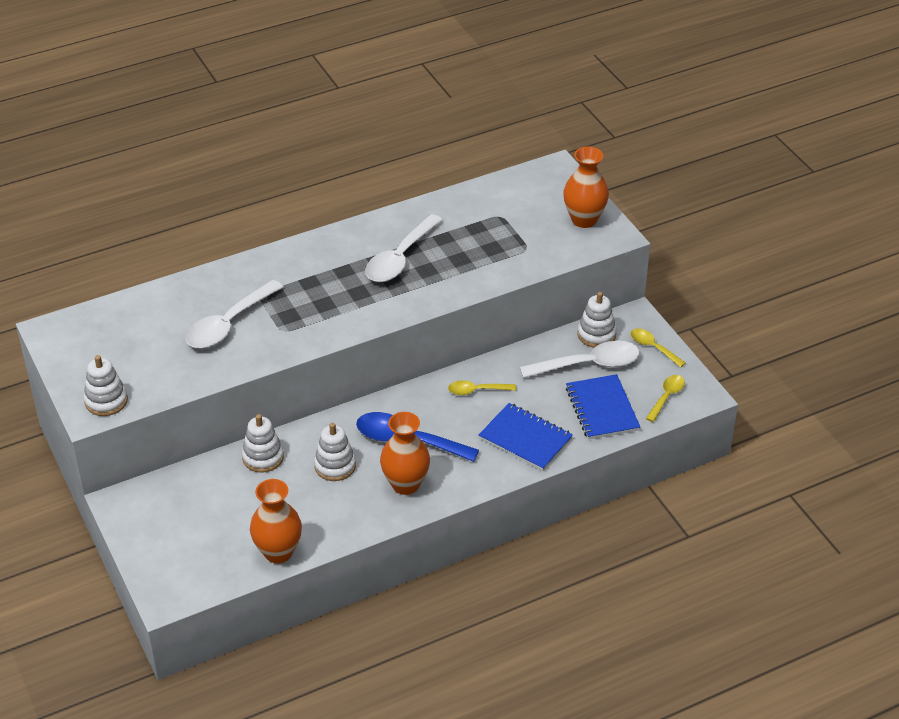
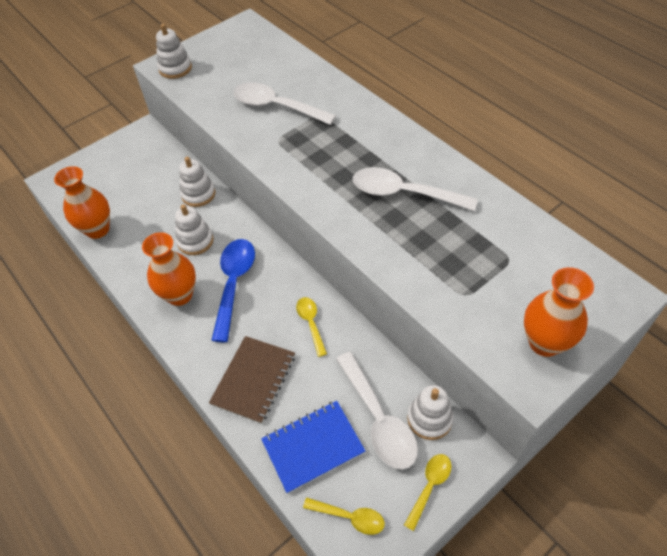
camera: 80 degrees right, 10 degrees up
(525, 438) = (254, 380): blue notebook -> brown notebook

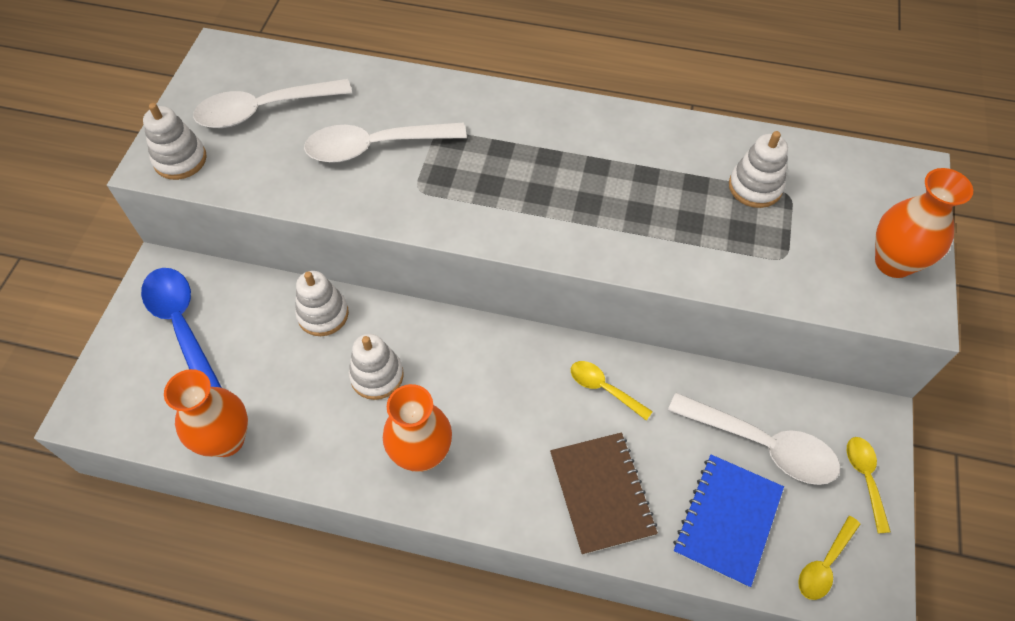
camera: 40 degrees left, 5 degrees up
(234, 284) = (475, 399): blue spoon -> blue spoon (182, 325)
(349, 517) = (824, 564): yellow spoon -> yellow spoon turned 150 degrees clockwise
(404, 193) = (623, 178): white spoon -> white spoon (264, 110)
(429, 418) = (807, 411): white stacking toy -> white stacking toy (755, 187)

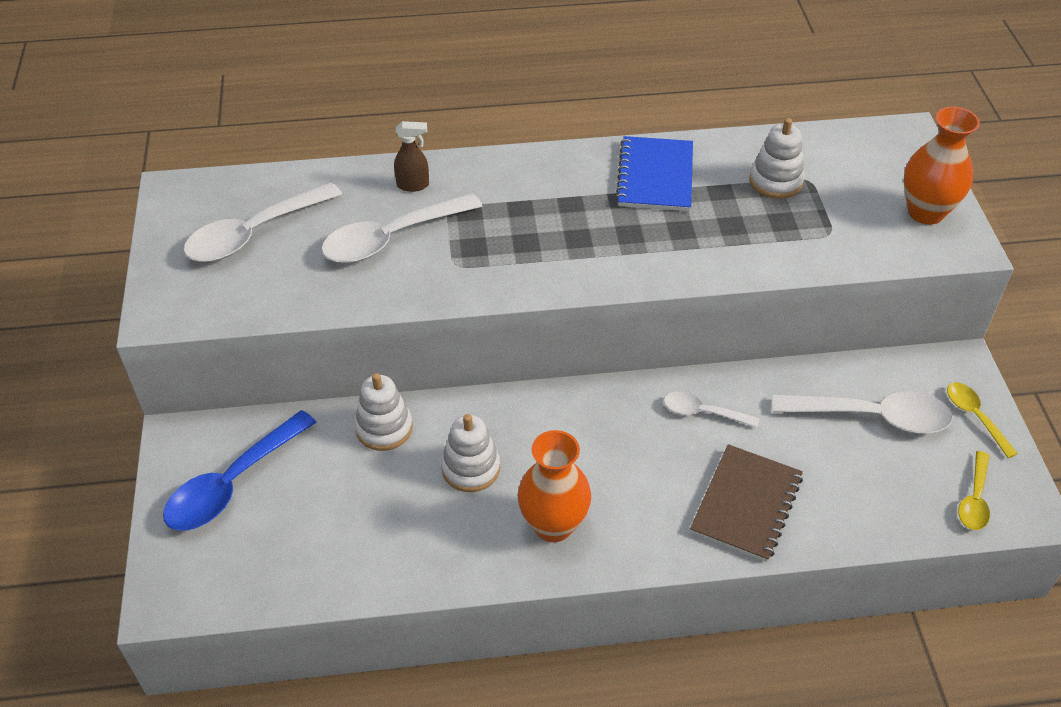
camera: 20 degrees left, 10 degrees down
(180, 160) = (187, 302): white stacking toy -> none
(182, 325) = (233, 483): blue spoon -> blue spoon turned 90 degrees counterclockwise
(226, 440) = (340, 576): orange vase -> none
(418, 100) = (413, 185): none -> brown spray bottle
(602, 493) = (746, 504): brown notebook -> brown notebook turned 60 degrees clockwise
(604, 388) = (703, 412): yellow spoon -> white spoon
(727, 520) = (872, 490): blue notebook -> blue notebook (655, 176)

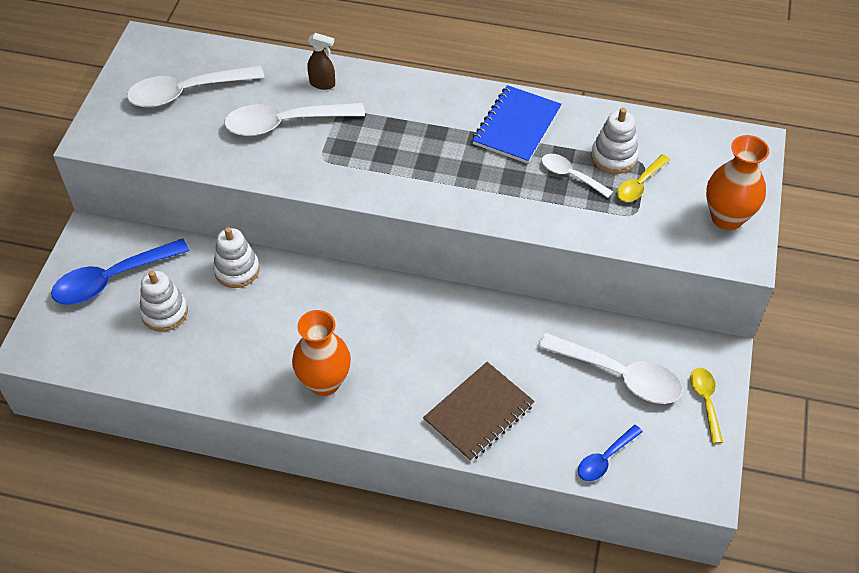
camera: 20 degrees right, 5 degrees up
(471, 468) = (285, 320): white stacking toy -> white stacking toy (164, 312)
(703, 412) = (484, 330): white spoon -> white spoon (571, 176)
(908, 510) = (605, 458): none -> blue spoon
(974, 499) = (665, 467): yellow spoon -> yellow spoon (639, 184)

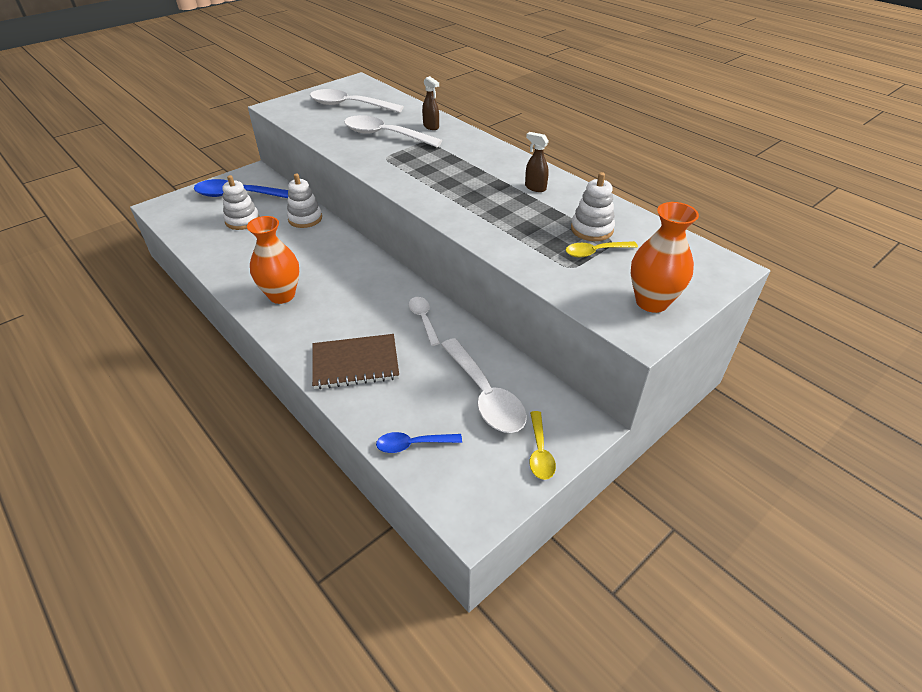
camera: 35 degrees right, 10 degrees down
(516, 126) = (535, 187): blue notebook -> brown spray bottle
(571, 176) = (544, 227): white spoon -> white spoon (423, 319)
(705, 401) = (539, 452): yellow spoon -> yellow spoon turned 150 degrees clockwise

